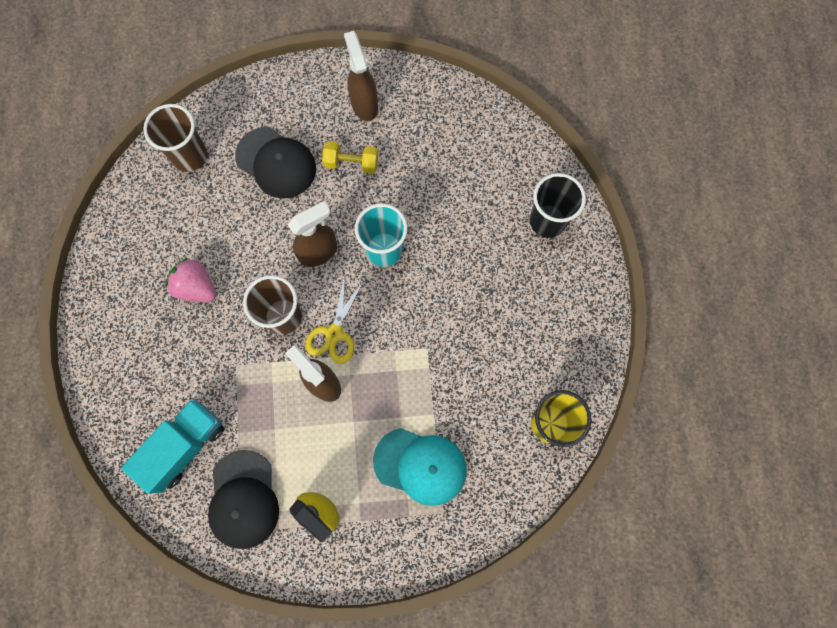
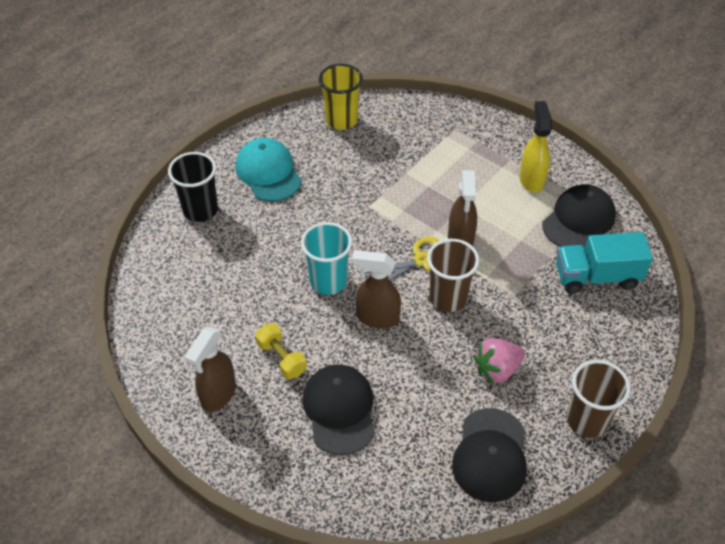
camera: 135 degrees left, 25 degrees down
(150, 219) = (490, 455): none -> black cap
(190, 156) = (406, 481): brown cup -> brown cup (587, 420)
(196, 287) = (497, 370): pink strawberry -> pink strawberry turned 75 degrees clockwise
(420, 466) = (443, 156): turquoise cap -> turquoise cap (268, 173)

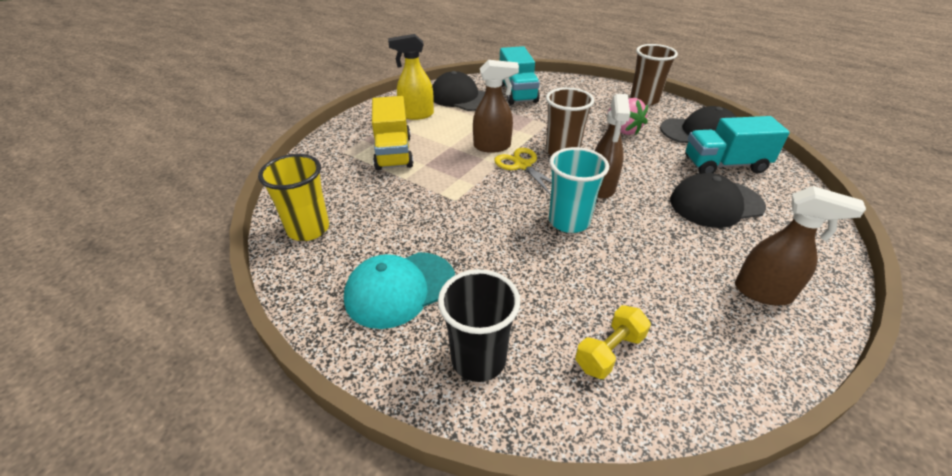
camera: 95 degrees left, 10 degrees down
(281, 358) = (684, 246): yellow dumbbell -> yellow dumbbell (609, 351)
(412, 451) = (724, 165): none -> turquoise truck
(451, 164) = (393, 153): none -> yellow truck

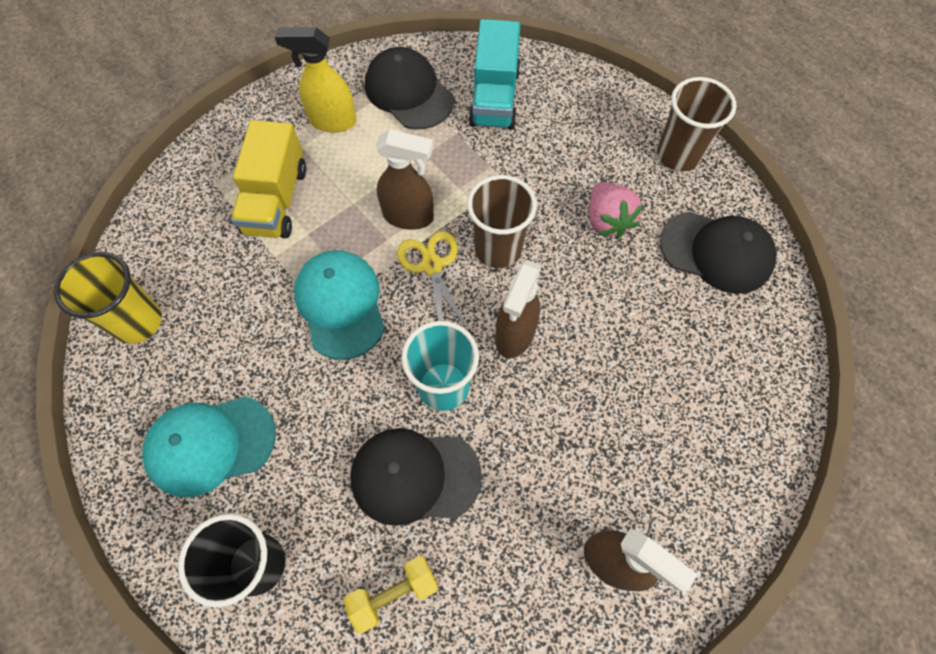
camera: 15 degrees right, 25 degrees up
(467, 194) = (340, 304): none -> turquoise cap
(716, 204) = (649, 402): black cap -> black cap (415, 476)
(724, 165) = (709, 330): turquoise truck -> none

